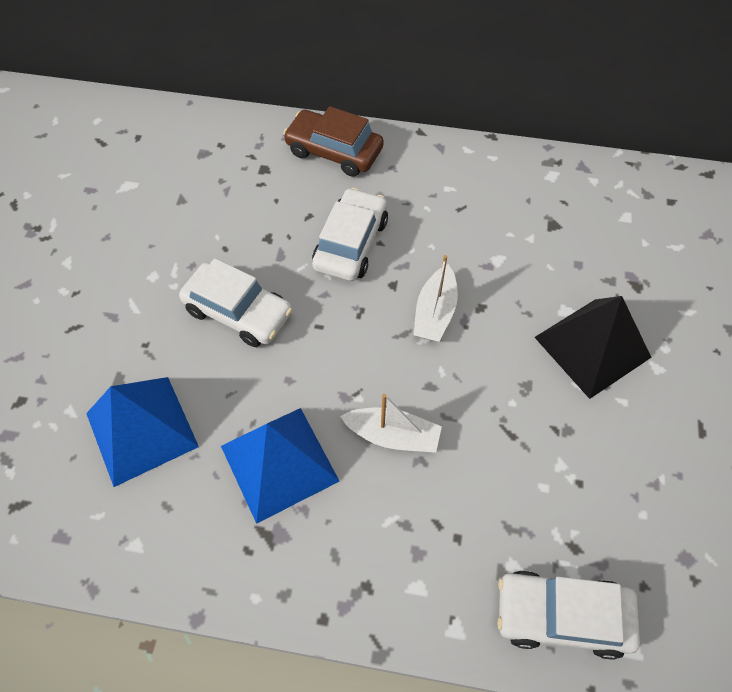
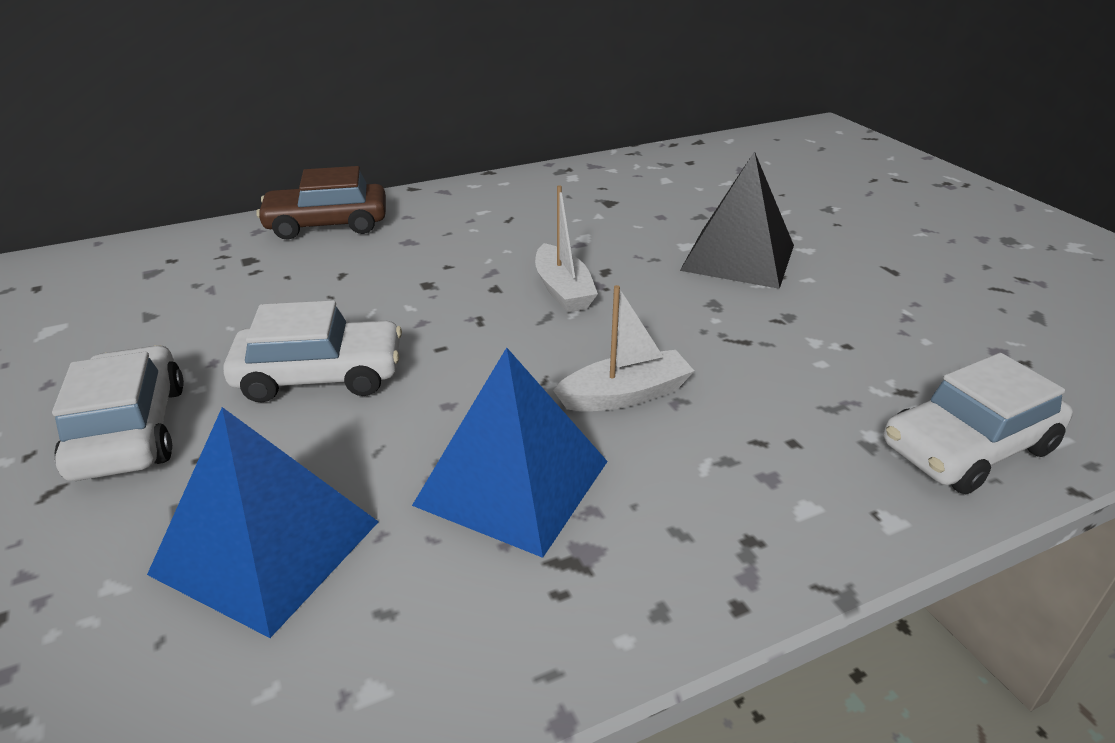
camera: 35 degrees left, 25 degrees down
(351, 243) = (414, 276): white car -> white car (130, 430)

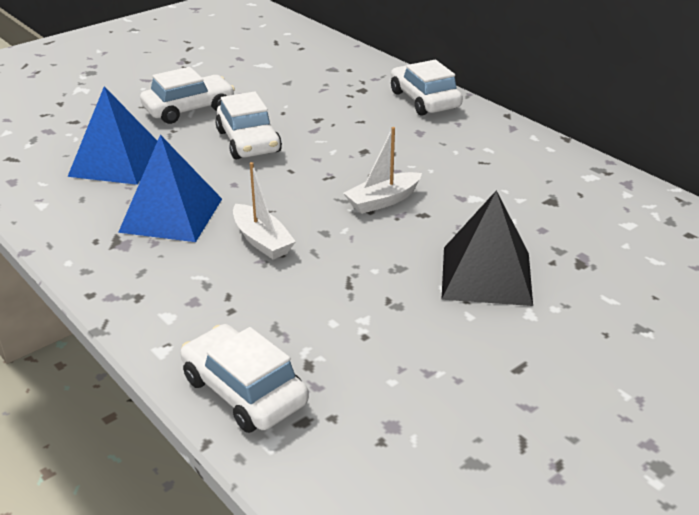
camera: 75 degrees right, 0 degrees up
(327, 224) = (424, 100): brown car -> white car

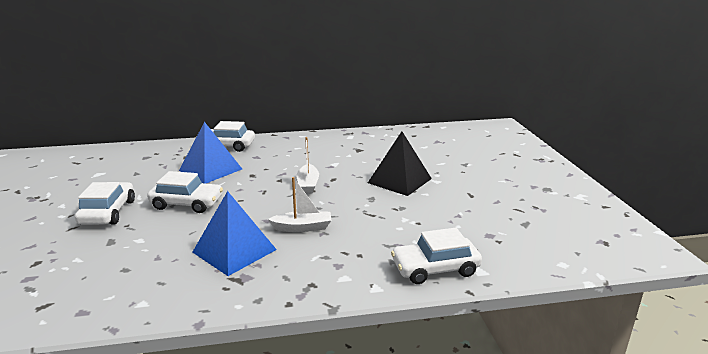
camera: 60 degrees left, 10 degrees down
(117, 162) = (133, 256): blue pyramid -> blue pyramid (210, 169)

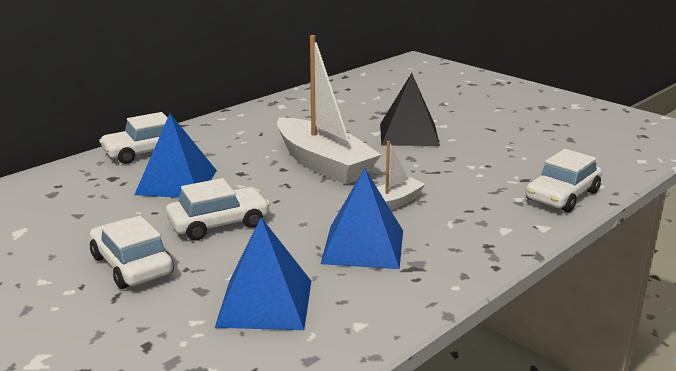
camera: 35 degrees left, 0 degrees up
(123, 264) = (265, 303): none -> blue pyramid
(308, 184) = (323, 164): white boat -> white boat, size x2.02

